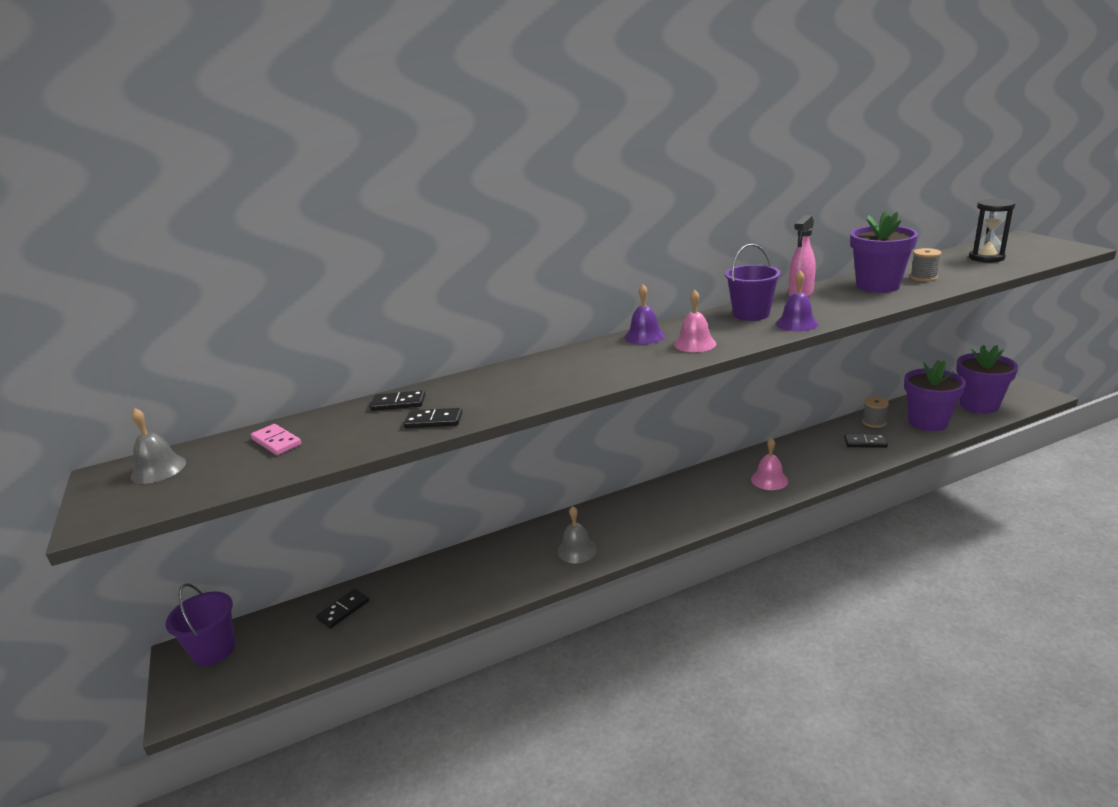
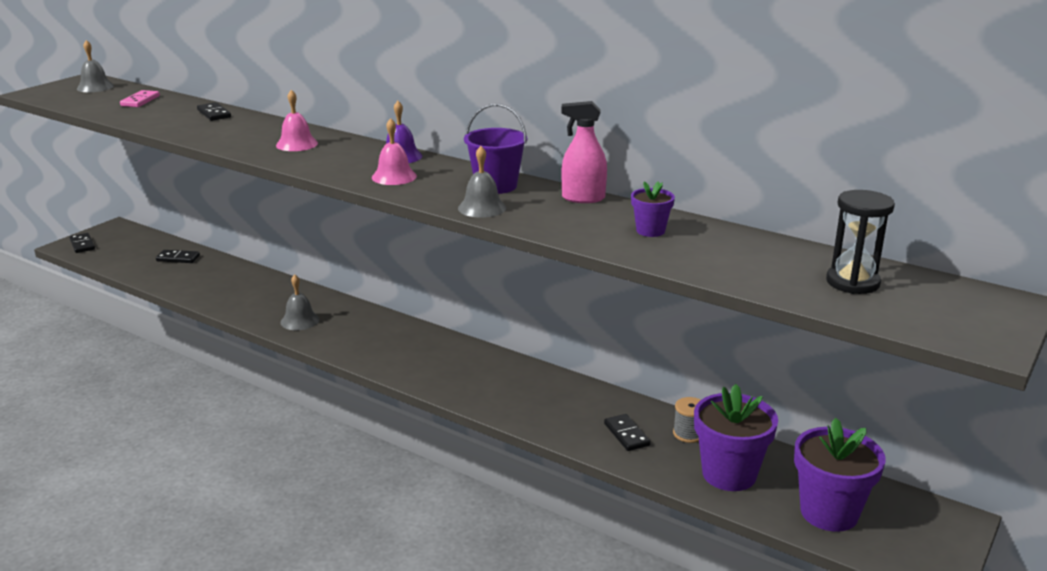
camera: 55 degrees right, 0 degrees up
(214, 650) = (121, 235): purple bucket -> none
(434, 421) = (188, 129): black domino -> black domino (82, 245)
(769, 480) = (488, 388): pink bell -> pink bell (297, 144)
(796, 323) = (482, 208): purple bell -> grey bell
(877, 286) = (650, 231): purple flower pot -> purple flower pot, size x0.52
(923, 277) = (711, 251): grey spool -> none

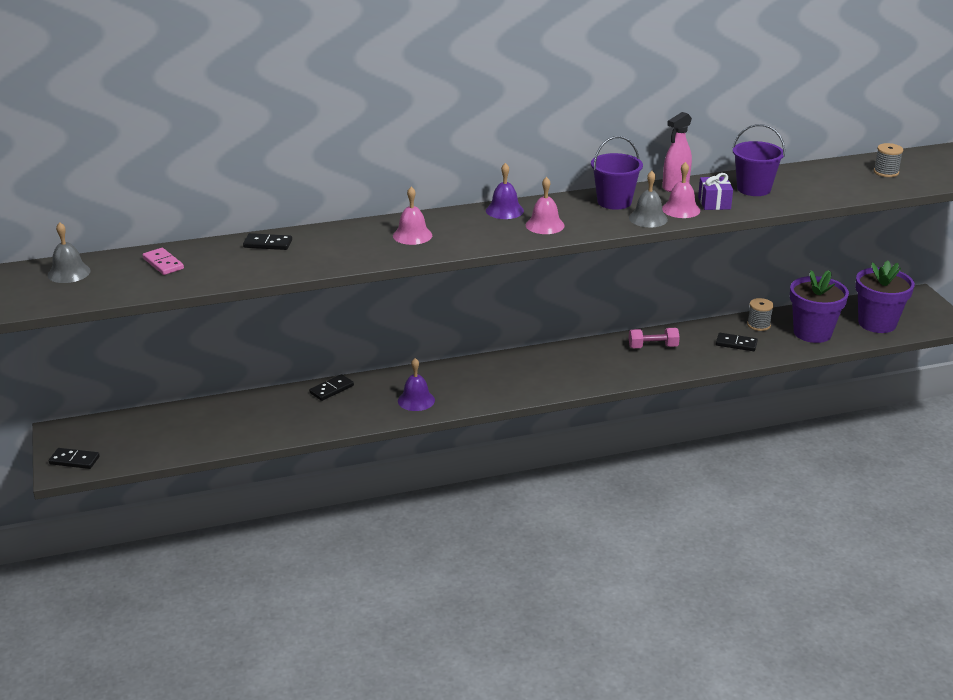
camera: 50 degrees left, 5 degrees up
(178, 258) = (198, 419): black domino -> black domino (331, 389)
(300, 321) = (416, 400): grey bell -> purple bell
(530, 214) = (681, 209): none -> pink bell
(547, 391) = (653, 347): none -> pink dumbbell
(575, 223) = (714, 203): none -> purple gift
(650, 231) = (753, 189): purple flower pot -> purple bucket
(852, 282) = (886, 172): black hourglass -> grey spool

